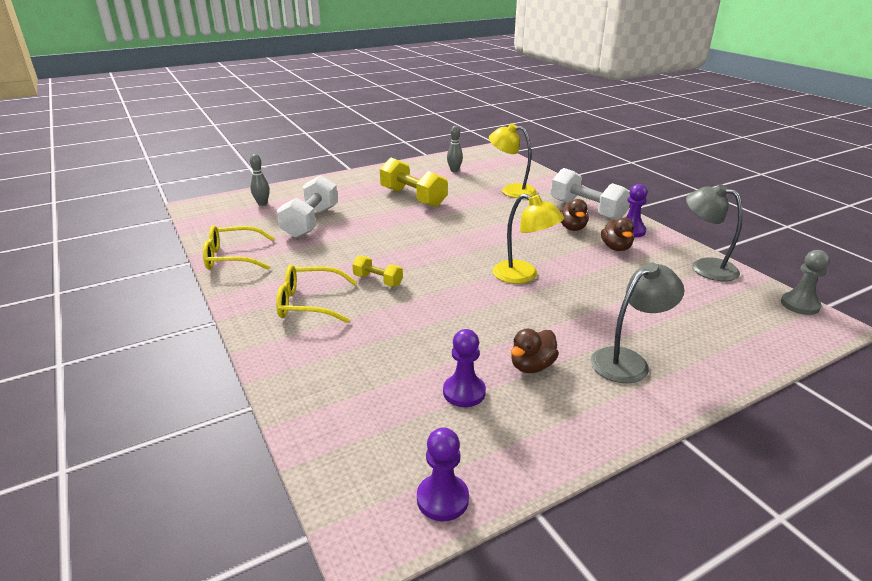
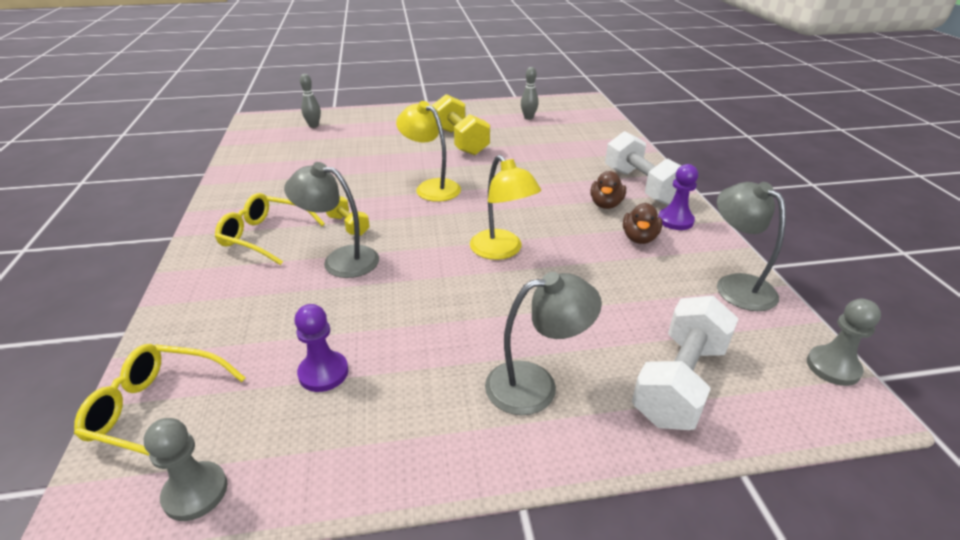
camera: 20 degrees right, 5 degrees up
(232, 257) = (241, 175): yellow glasses -> yellow glasses (157, 410)
(311, 222) = (340, 152): white dumbbell -> white dumbbell (680, 382)
(397, 308) = (340, 260): none -> grey lamp
(442, 499) = (195, 492): purple pawn -> grey pawn
(511, 190) = (572, 149): yellow lamp -> yellow lamp (431, 187)
(532, 366) = (420, 361): brown duck -> none

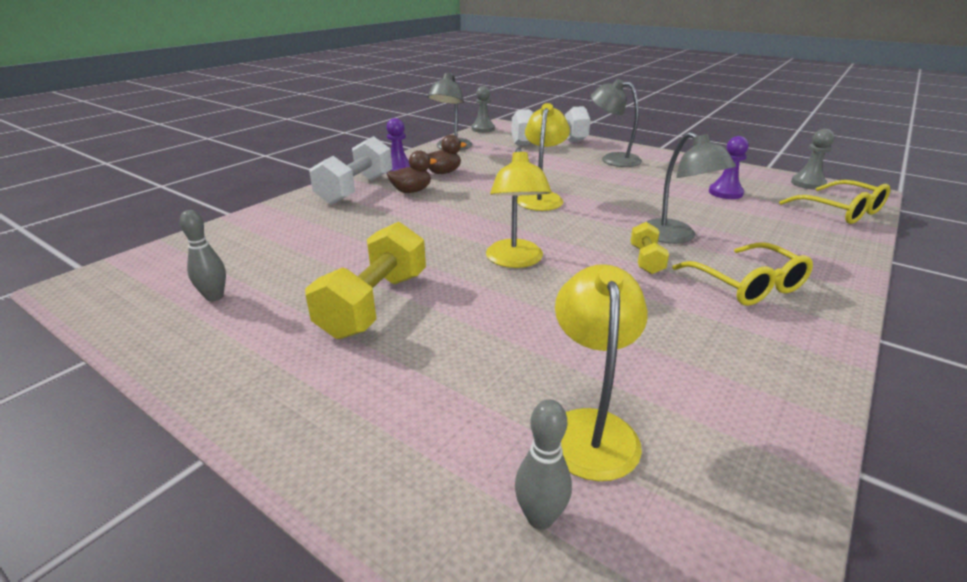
camera: 135 degrees left, 5 degrees down
(315, 145) = (590, 427): none -> yellow lamp

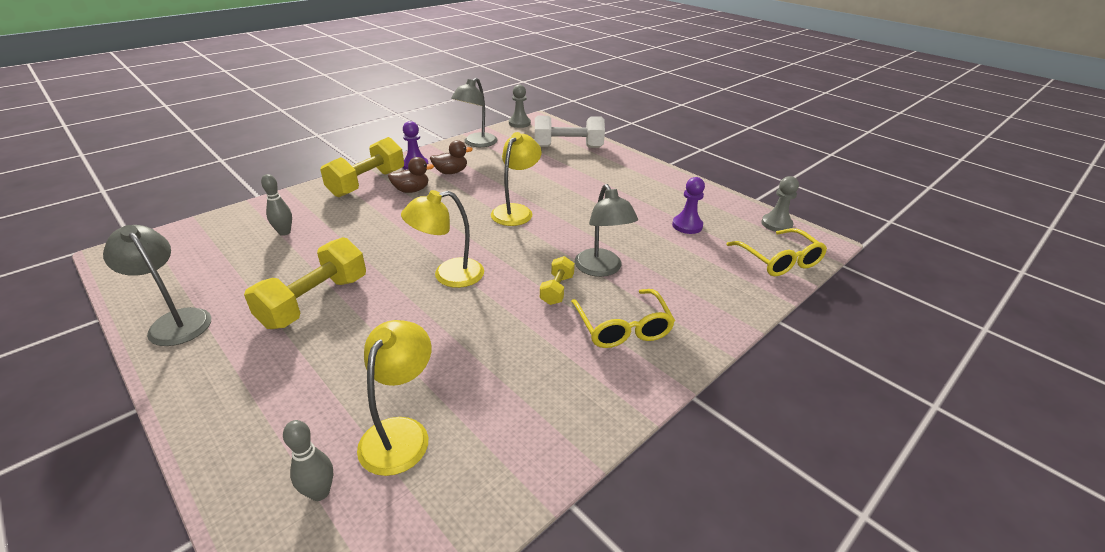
camera: 10 degrees right, 5 degrees up
(214, 297) = (205, 277): grey bowling pin -> grey bowling pin (284, 232)
(356, 189) = (367, 183): white dumbbell -> yellow dumbbell
(515, 261) = (448, 275): yellow lamp -> yellow lamp turned 60 degrees clockwise
(613, 159) = (613, 173): grey lamp -> grey lamp (175, 321)

